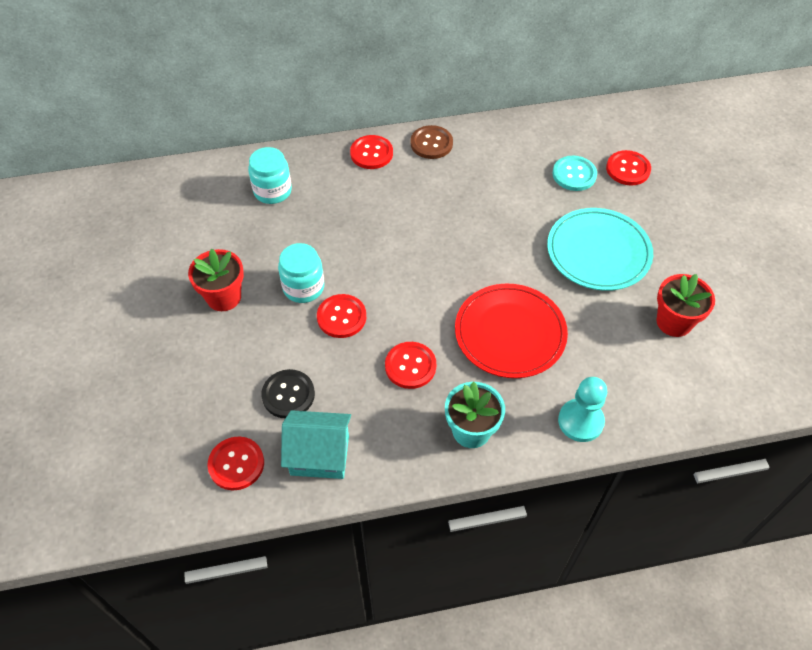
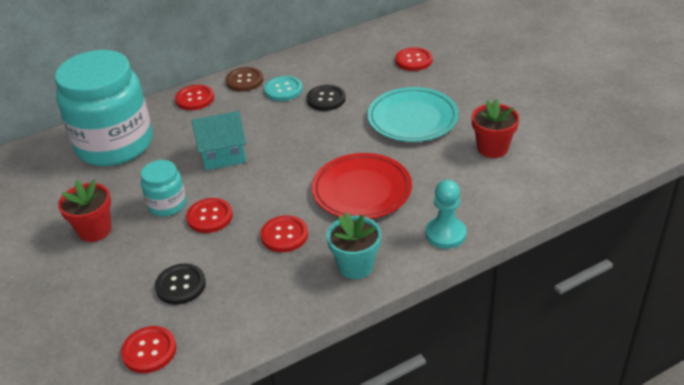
camera: 15 degrees left, 15 degrees down
(272, 191) = (115, 144): turquoise jar -> turquoise jar, size x2.20
(320, 455) = (226, 322): turquoise house -> turquoise house (223, 155)
(511, 196) = (326, 99): none -> black button
(574, 174) = (372, 73): turquoise button -> turquoise button (283, 90)

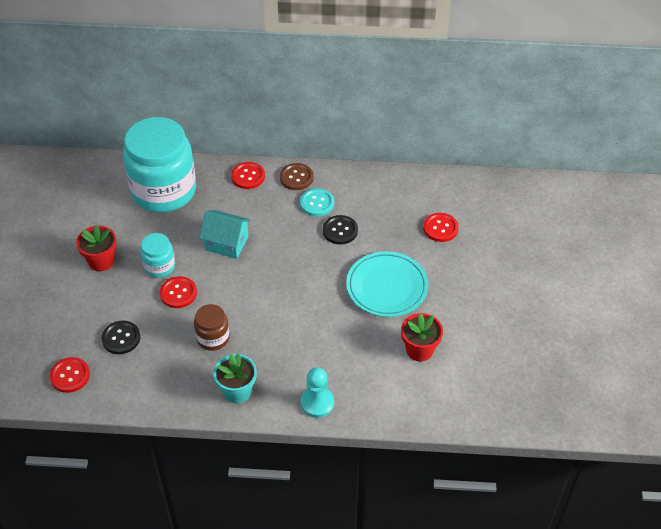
camera: 30 degrees right, 10 degrees up
(284, 235) = (213, 338): red button -> brown jar
(361, 190) = (294, 331): red plate -> none

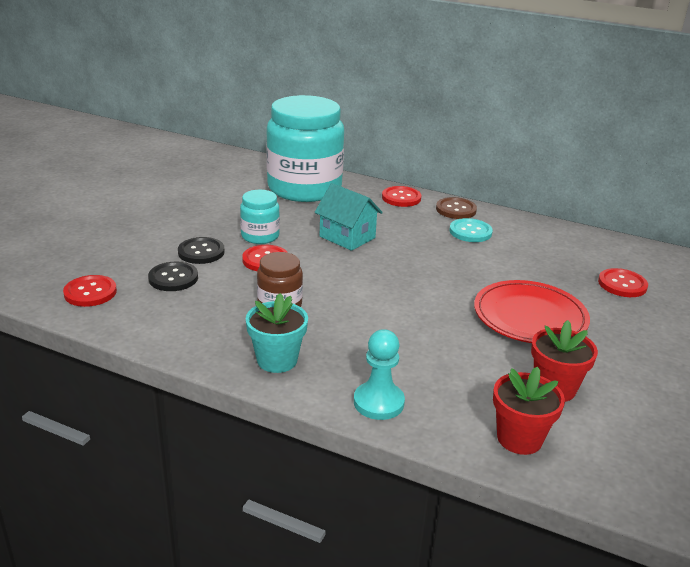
camera: 20 degrees right, 20 degrees down
(101, 261) = (201, 218): red flower pot -> red flower pot (519, 438)
(340, 231) = (488, 258): black button -> black button (201, 252)
(387, 287) = (530, 317): turquoise plate -> red plate

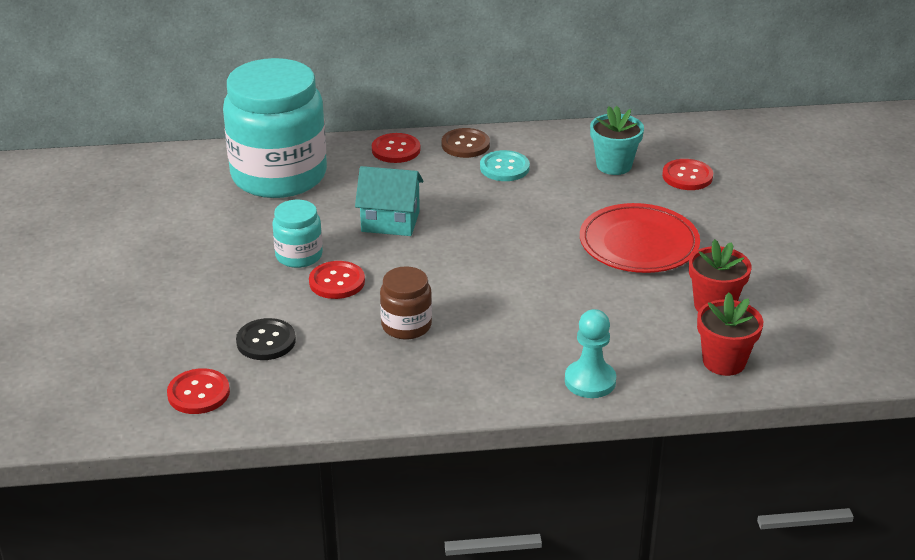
camera: 30 degrees left, 5 degrees up
(201, 252) = (258, 300): black button -> none
(277, 360) = (464, 381): turquoise flower pot -> turquoise flower pot (614, 165)

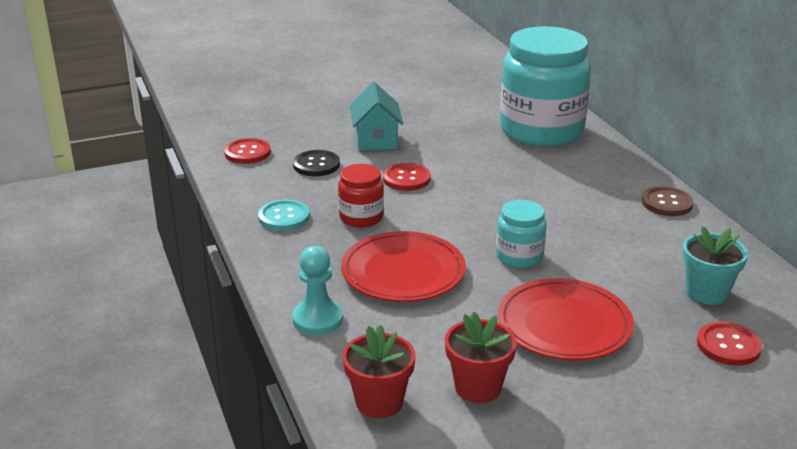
camera: 75 degrees right, 5 degrees down
(299, 255) = (433, 158): turquoise jar -> turquoise jar (519, 256)
(390, 221) = (508, 187): turquoise house -> turquoise house (376, 140)
(396, 150) = (626, 171): red button -> none
(406, 325) = (361, 217): brown jar -> red jar
(504, 168) = (644, 229): turquoise button -> turquoise button (284, 217)
(525, 315) = (403, 272): none -> red plate

